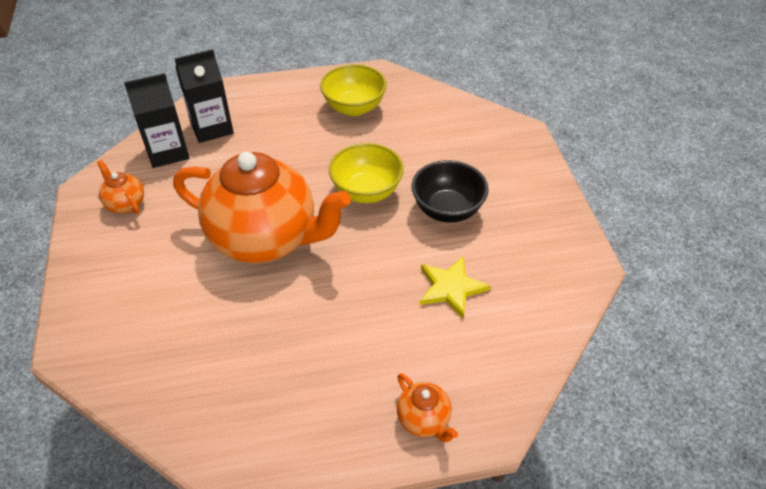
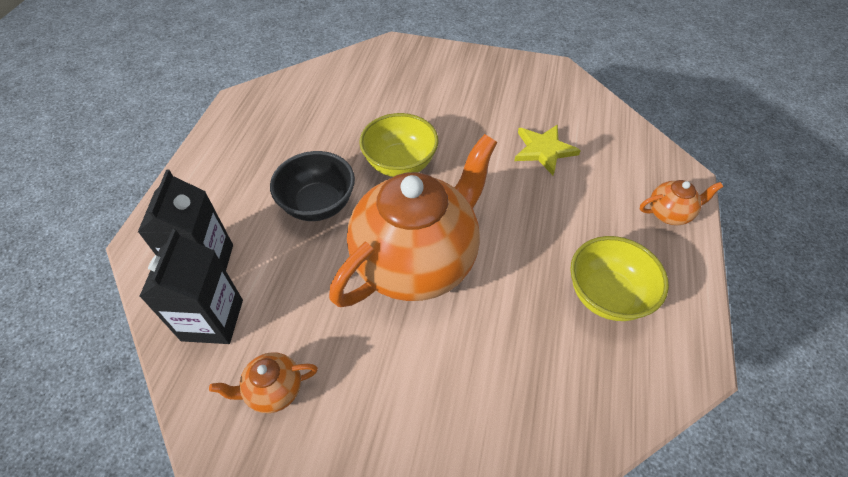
camera: 65 degrees left, 5 degrees up
(354, 108) = (276, 134): yellow bowl -> yellow bowl (606, 295)
(447, 210) = (456, 120): black bowl -> black bowl (318, 205)

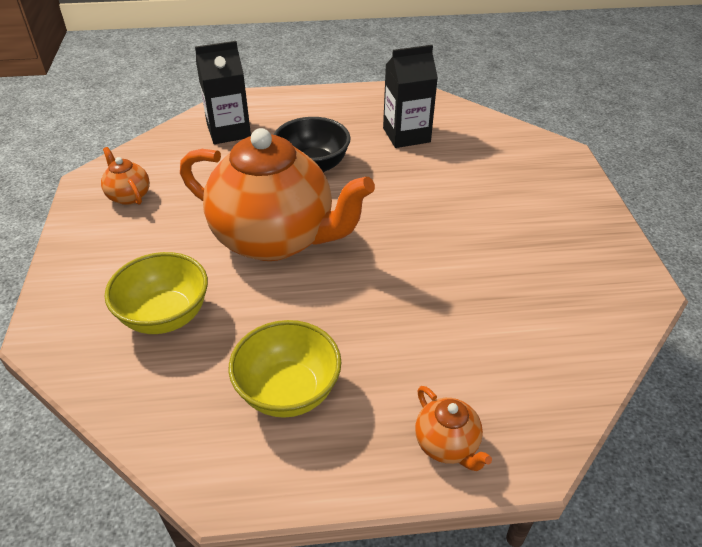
camera: 70 degrees right, 10 degrees down
(212, 320) = (180, 150): black carton -> black carton (406, 135)
(400, 164) = (390, 200): yellow bowl -> yellow bowl (165, 316)
(544, 150) = (482, 302): yellow star -> none

